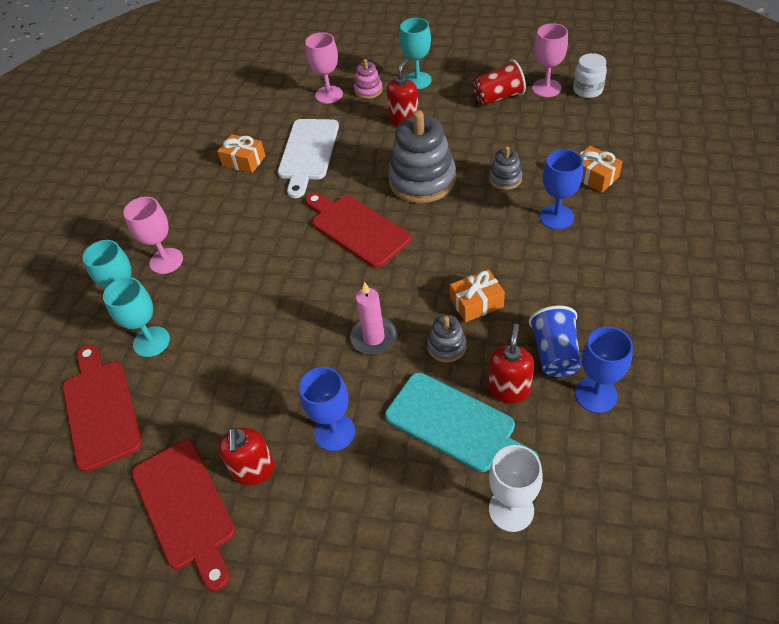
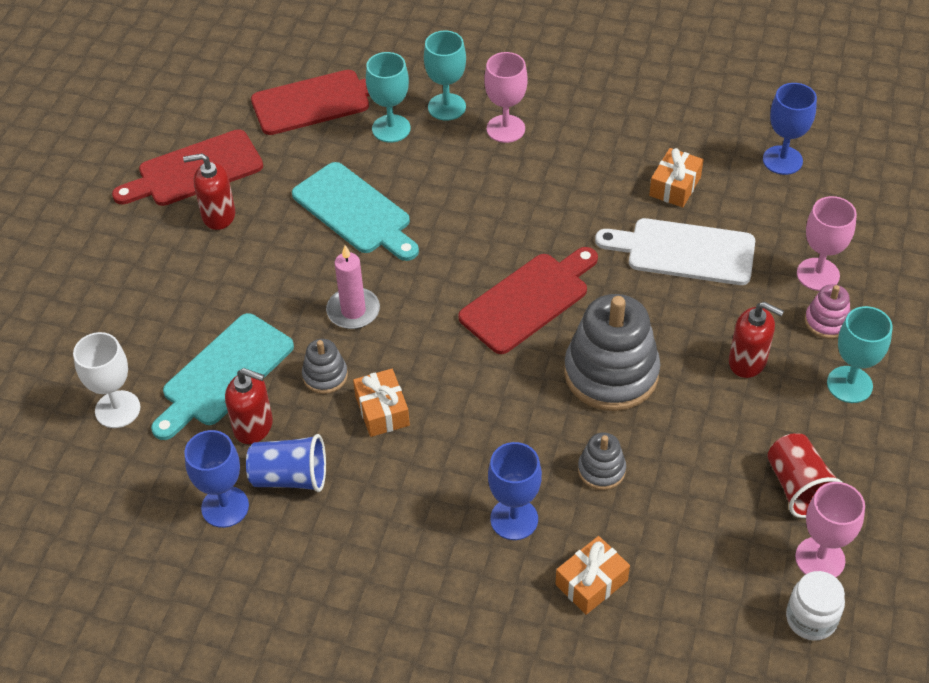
camera: 90 degrees right, 0 degrees up
(256, 354) = (355, 211): none -> turquoise cutting board
(334, 432) = (242, 275): blue goblet -> blue goblet (782, 160)

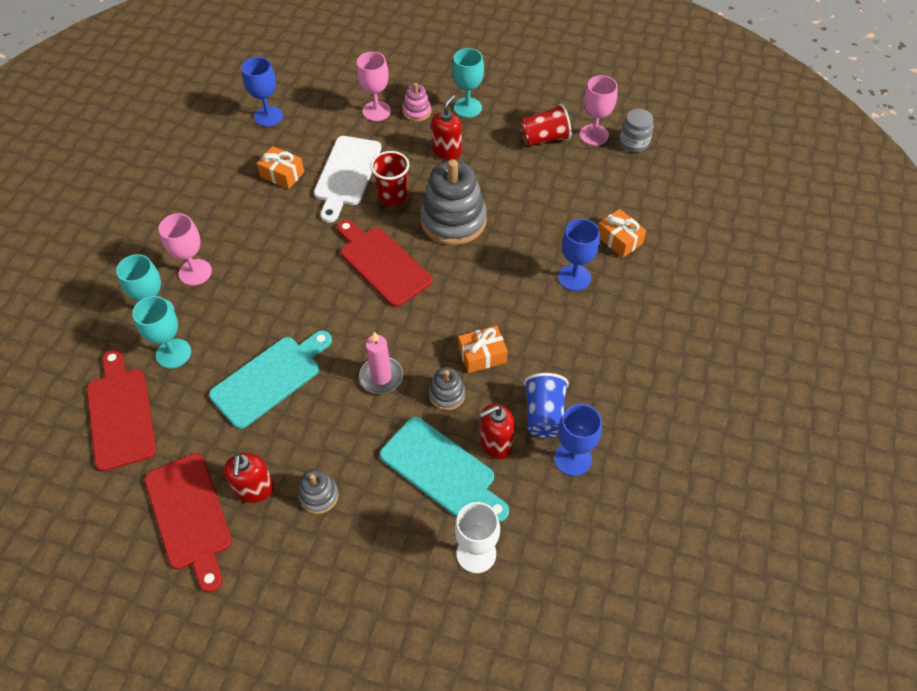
camera: 90 degrees left, 5 degrees up
(253, 426) = (495, 443): red soap dispenser -> red soap dispenser turned 135 degrees counterclockwise
(601, 470) = (533, 230): grey stacking toy -> grey stacking toy (319, 496)
(648, 304) = (393, 197): none -> red cup
(811, 619) = (634, 143): white jar -> grey jar

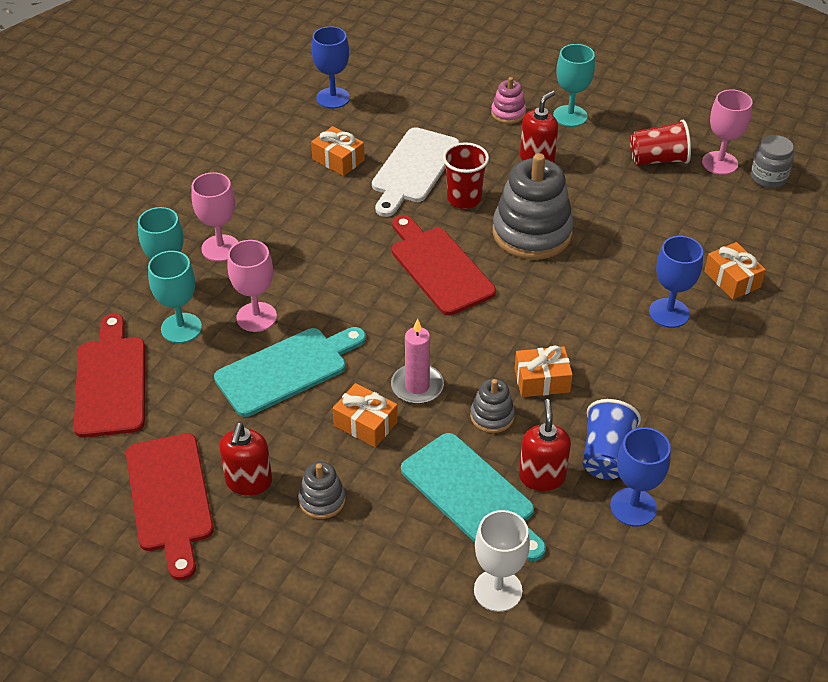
camera: 10 degrees right, 10 degrees down
(344, 418) = (365, 424): none -> orange gift
(376, 111) = (460, 107): pink goblet -> pink goblet (256, 317)
(495, 443) = (542, 476): red soap dispenser -> red soap dispenser turned 105 degrees clockwise

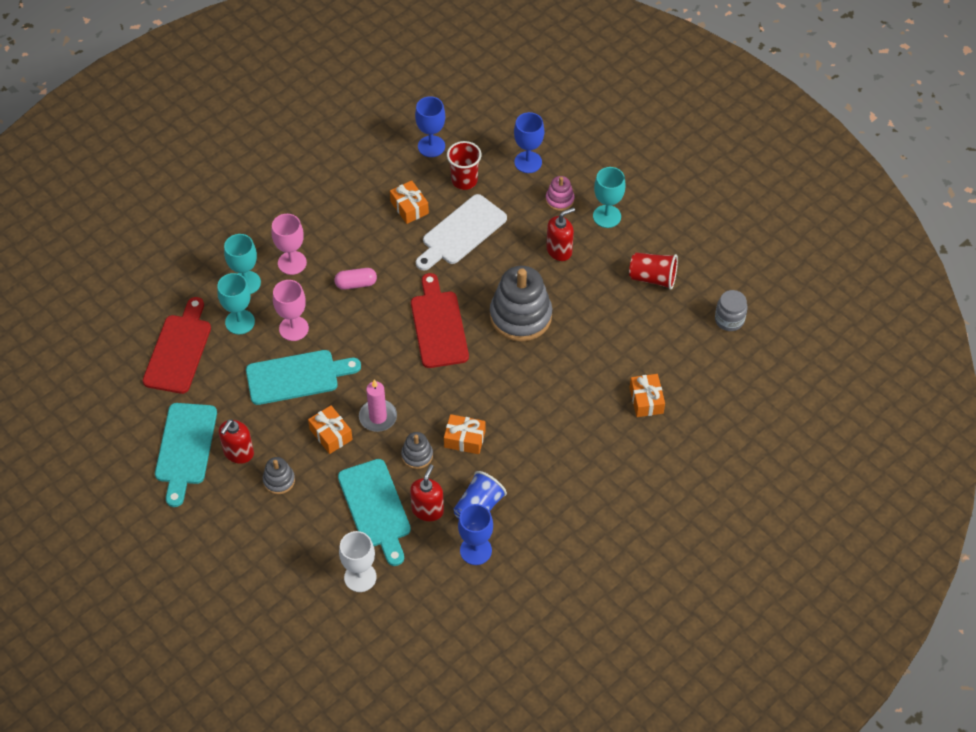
camera: 20 degrees right, 10 degrees up
(170, 498) = (185, 448): red cutting board -> turquoise cutting board
(313, 250) = (356, 284): none -> pink capsule
(464, 199) = (485, 271): red cup -> red cup (464, 180)
(669, 313) = (583, 414): blue goblet -> blue goblet (528, 162)
(719, 163) = (699, 295): pink goblet -> none

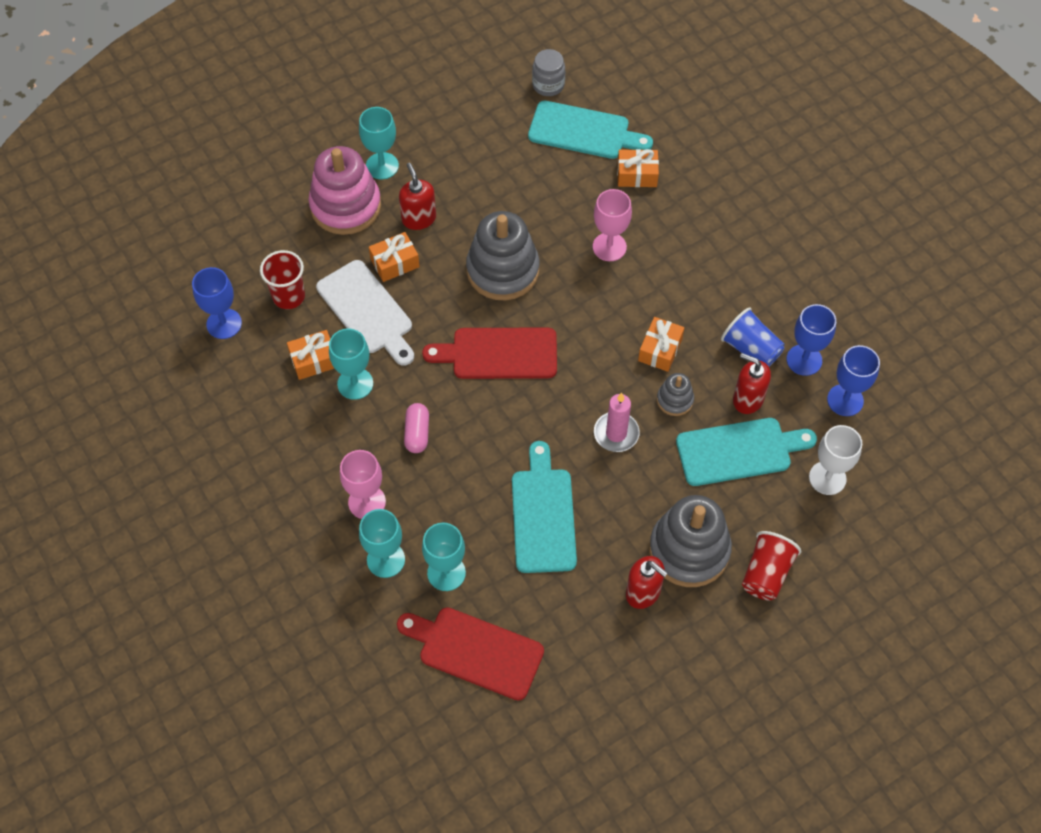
camera: 80 degrees left, 5 degrees up
(185, 448) = (627, 654): turquoise cutting board -> turquoise cutting board (584, 131)
(279, 480) = (689, 550): grey stacking toy -> grey stacking toy, size x2.08
(294, 328) = (470, 511): pink goblet -> pink goblet (609, 247)
(331, 434) = (632, 486): orange gift -> orange gift (395, 263)
(393, 237) = (355, 383): none -> turquoise goblet
(528, 162) = (280, 228): blue goblet -> blue goblet (845, 400)
(559, 200) = (346, 206): pink stacking toy -> pink stacking toy, size x2.08
(653, 278) = (478, 140): red cup -> red cup (766, 573)

